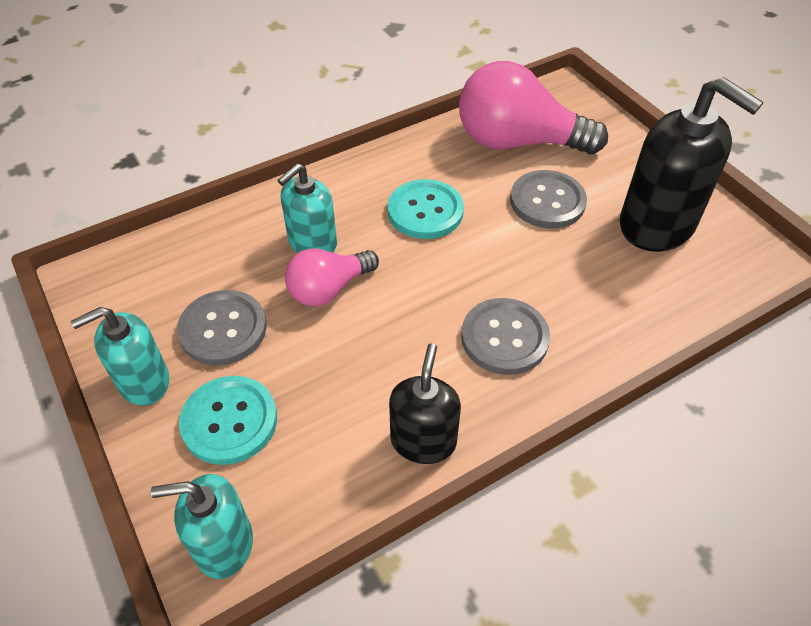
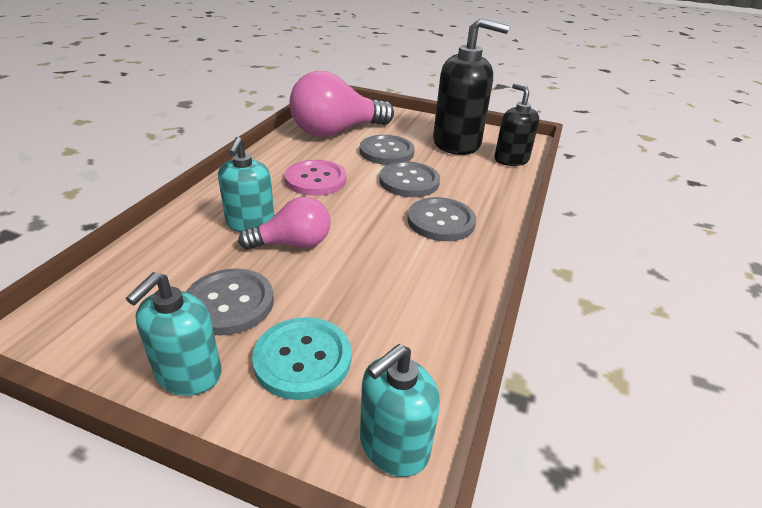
camera: 40 degrees left, 15 degrees down
(328, 289) = (293, 244): pink light bulb -> pink light bulb turned 120 degrees counterclockwise
(423, 441) = (458, 295): black soap dispenser -> black soap dispenser (511, 159)
(425, 211) = (315, 180): turquoise button -> pink button
(527, 261) = (409, 181): none -> grey button

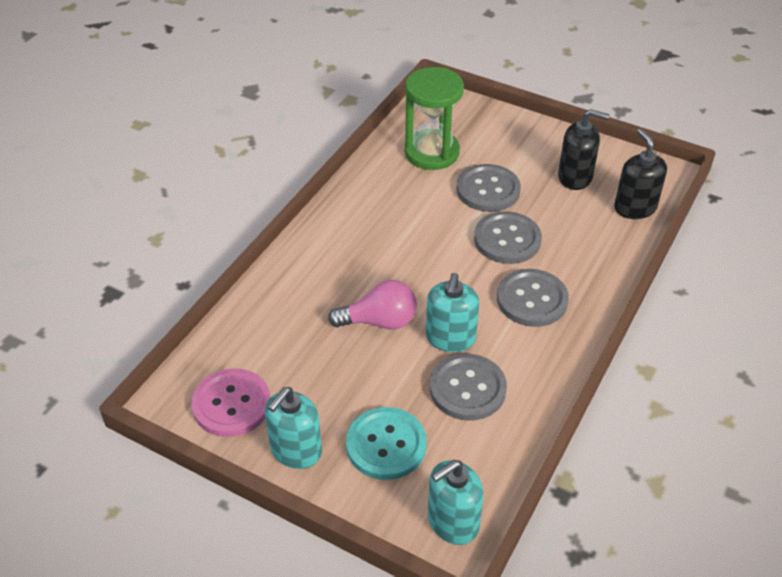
camera: 10 degrees right, 10 degrees up
(229, 303) = (323, 386): grey button -> grey button (467, 389)
(250, 223) = (337, 293): turquoise soap dispenser -> turquoise soap dispenser (450, 338)
(315, 180) = (404, 233): pink button -> pink button (231, 404)
(336, 131) = (432, 152): pink light bulb -> green hourglass
(457, 143) = (575, 177): black soap dispenser -> black soap dispenser, size x0.59

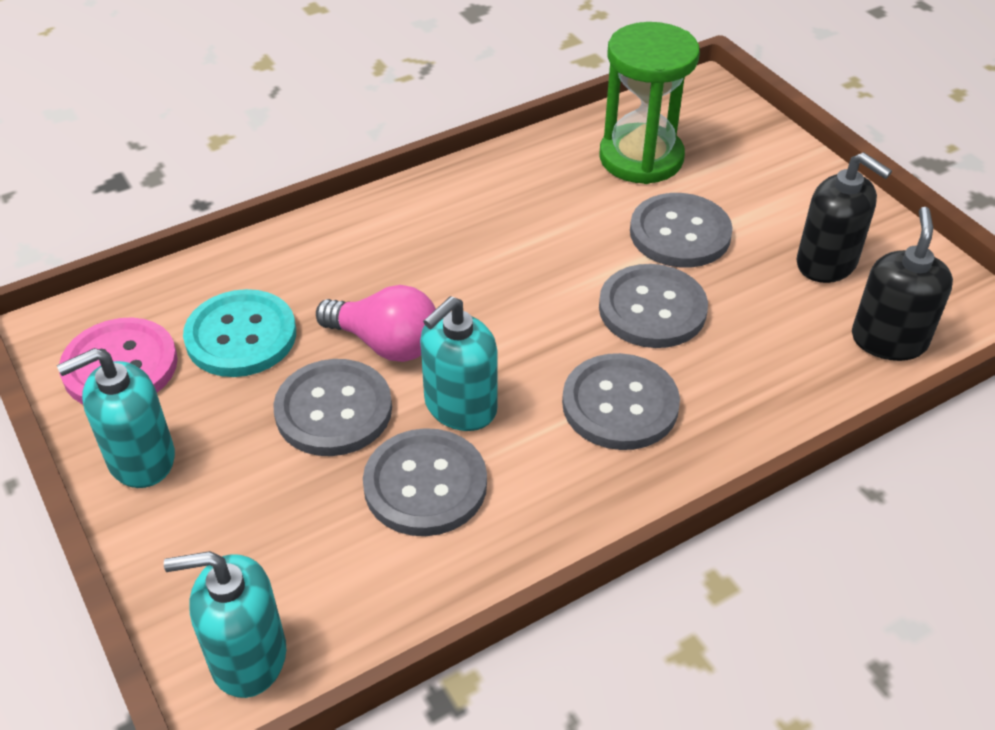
camera: 30 degrees right, 0 degrees up
(382, 372) = (333, 410): none -> grey button
(386, 445) = (254, 507): turquoise button -> turquoise button (241, 336)

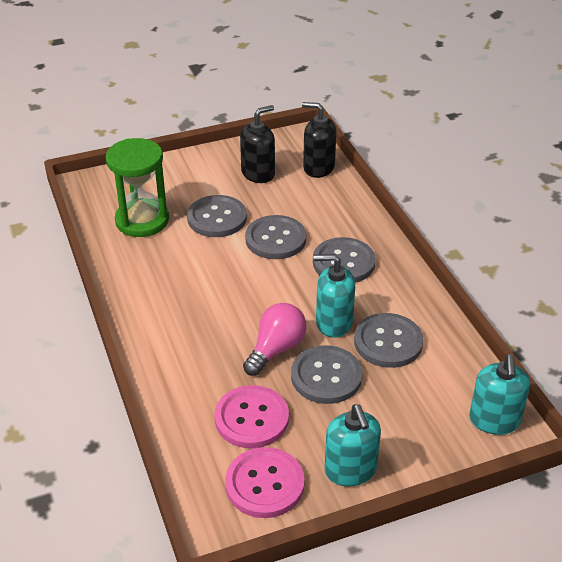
camera: 80 degrees left, 5 degrees down
(241, 336) = (251, 418): turquoise button -> pink button
(460, 406) = (333, 322): turquoise soap dispenser -> turquoise soap dispenser turned 135 degrees clockwise

